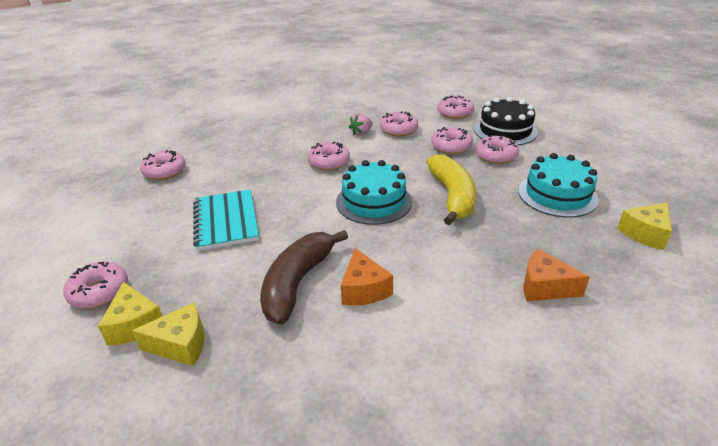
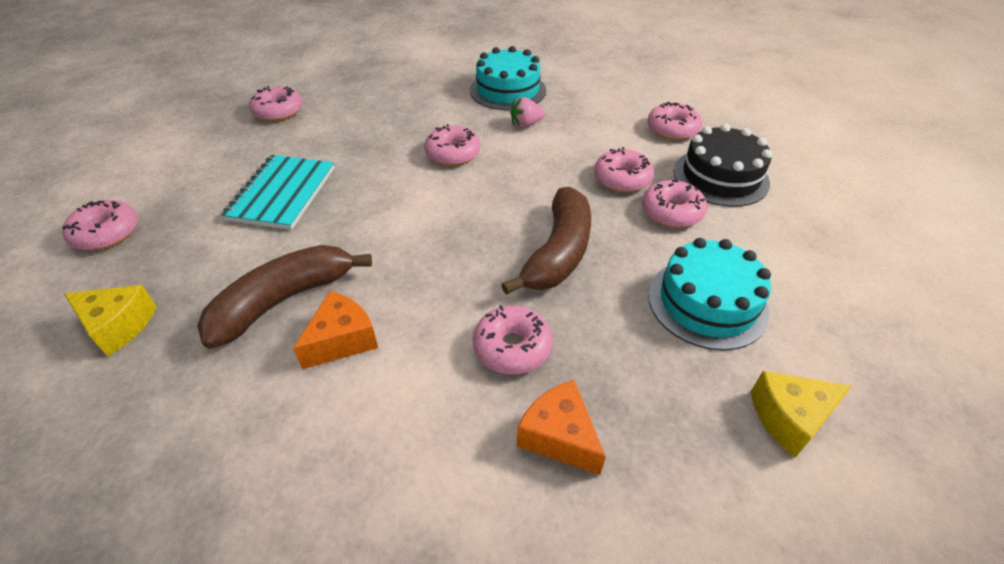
camera: 25 degrees right, 10 degrees up
(135, 325) = (102, 284): yellow cheese -> none
(364, 289) = (342, 340): orange cheese -> orange cheese turned 150 degrees counterclockwise
(374, 201) = (457, 225): turquoise cake -> turquoise cake (508, 90)
(398, 130) = (575, 133): pink donut -> pink donut (512, 347)
(452, 196) = (558, 253): yellow banana -> brown banana

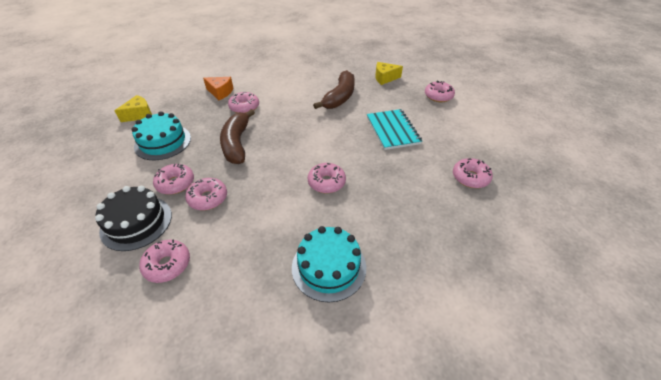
camera: 155 degrees right, 0 degrees up
(342, 340) = (307, 94): orange cheese -> none
(526, 124) = (292, 227): pink strawberry -> none

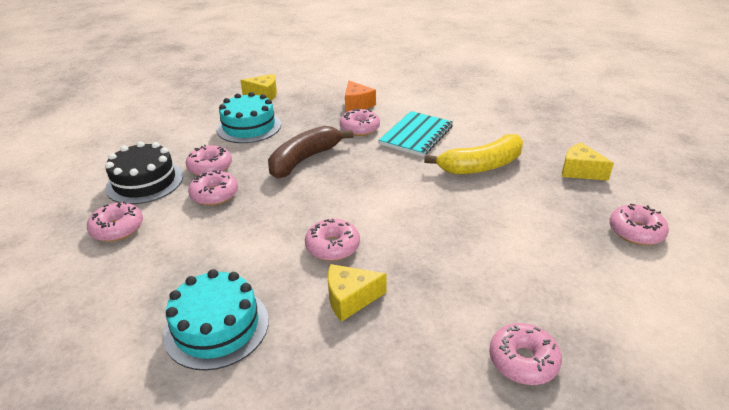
camera: 45 degrees right, 10 degrees down
(340, 97) = (481, 166): brown banana -> yellow banana
(372, 202) = (350, 299): none -> yellow cheese
(393, 130) = (495, 238): turquoise notebook -> turquoise notebook (416, 135)

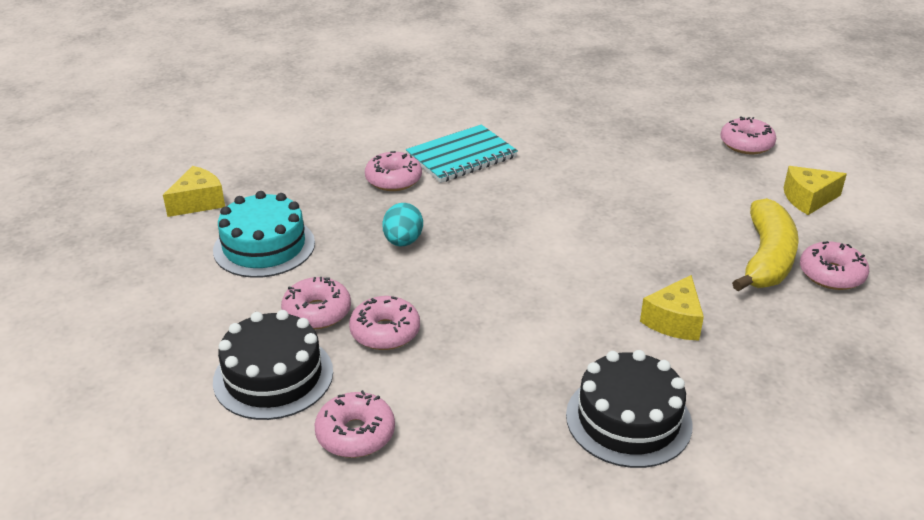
camera: 50 degrees left, 0 degrees up
(217, 327) = (628, 419): turquoise cake -> black cake
(304, 159) = (403, 241): brown banana -> turquoise egg
(332, 246) = (586, 295): pink donut -> none
(357, 104) = (338, 156): orange cheese -> none
(416, 135) = (461, 156): turquoise notebook -> turquoise notebook turned 75 degrees clockwise
(481, 166) = (566, 154): yellow banana -> yellow banana (766, 259)
(580, 171) = (640, 117): yellow cheese -> yellow cheese (808, 199)

